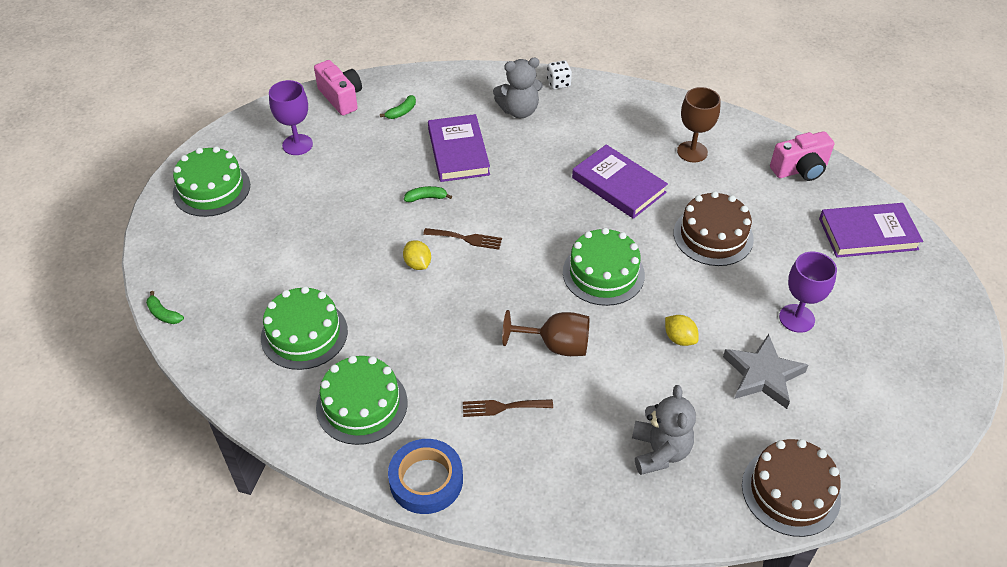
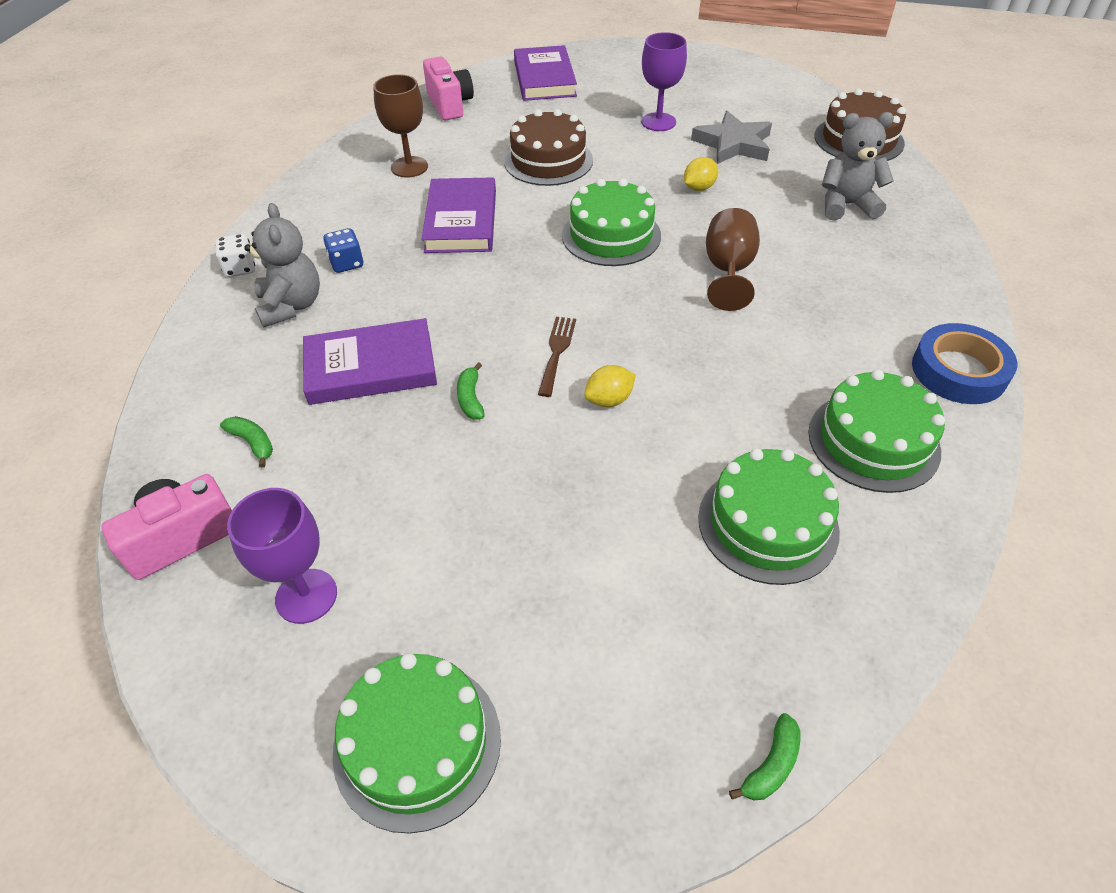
camera: 90 degrees left, 0 degrees up
(503, 407) = (831, 311): brown fork -> none
(564, 130) = (347, 263): none -> blue dice
(618, 185) = (461, 221): purple book -> purple book turned 45 degrees counterclockwise

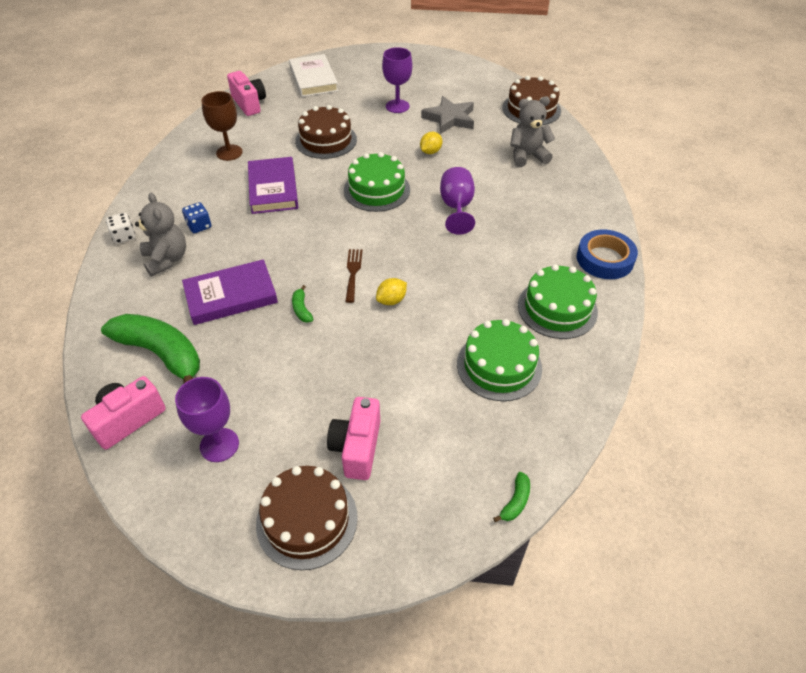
camera: 10 degrees left, 0 degrees up
(253, 443) = (161, 354): green banana -> green banana, size x2.49
(417, 743) = (307, 520): green cake -> brown cake
(518, 630) = (357, 448): none -> pink camera
(544, 78) = (313, 79): purple book -> white book
(728, 271) = (456, 208): brown goblet -> purple goblet

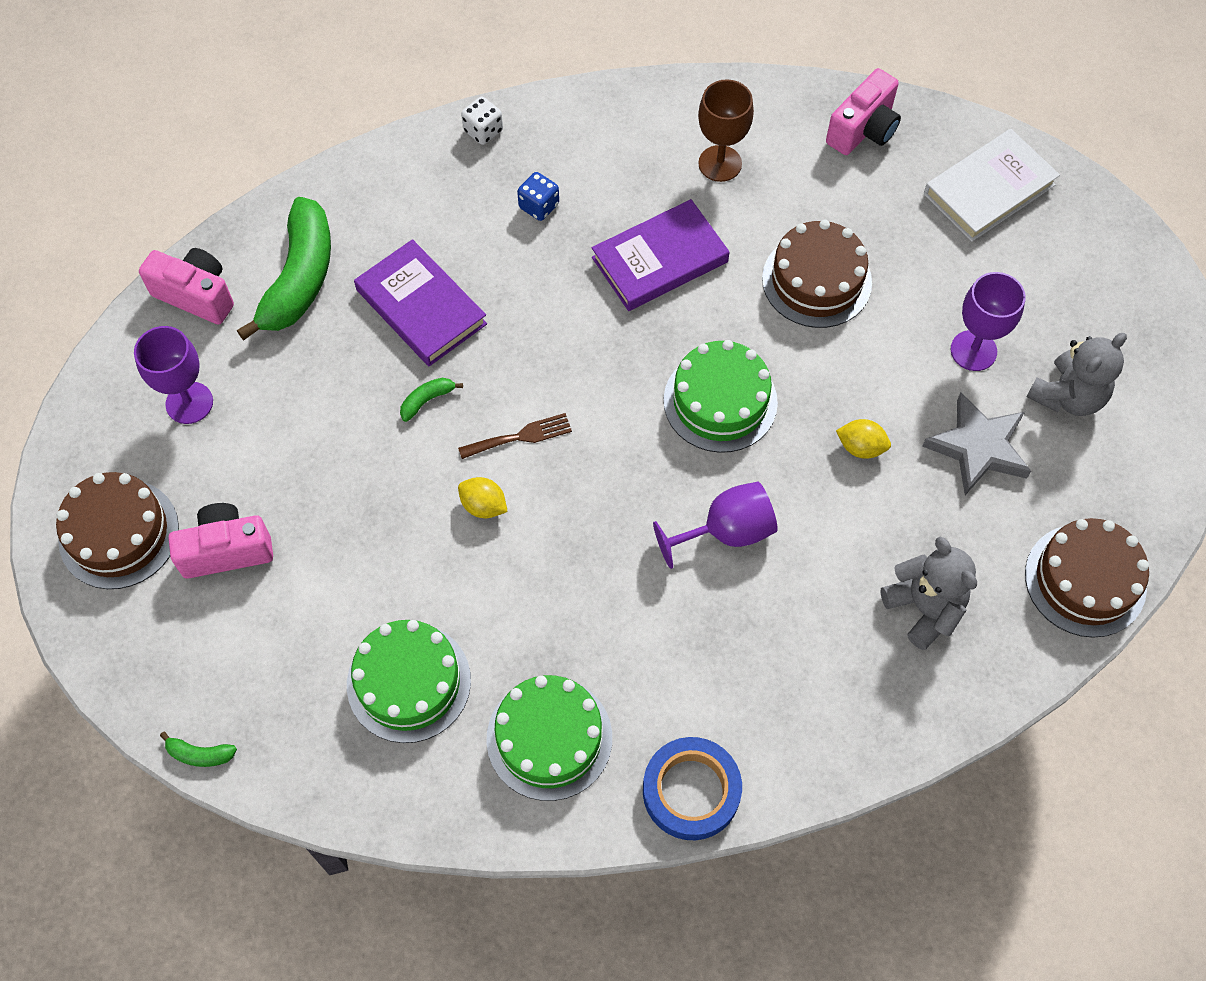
camera: 70 degrees right, 15 degrees up
(166, 259) = (459, 201): grey teddy bear -> grey teddy bear (1067, 396)

